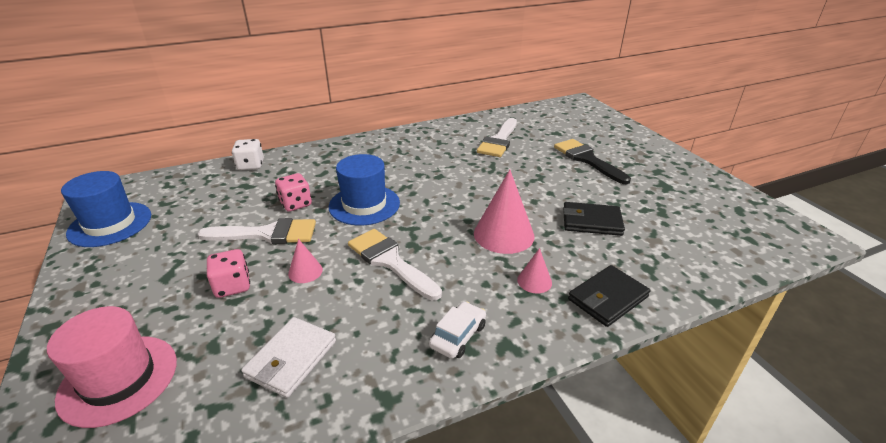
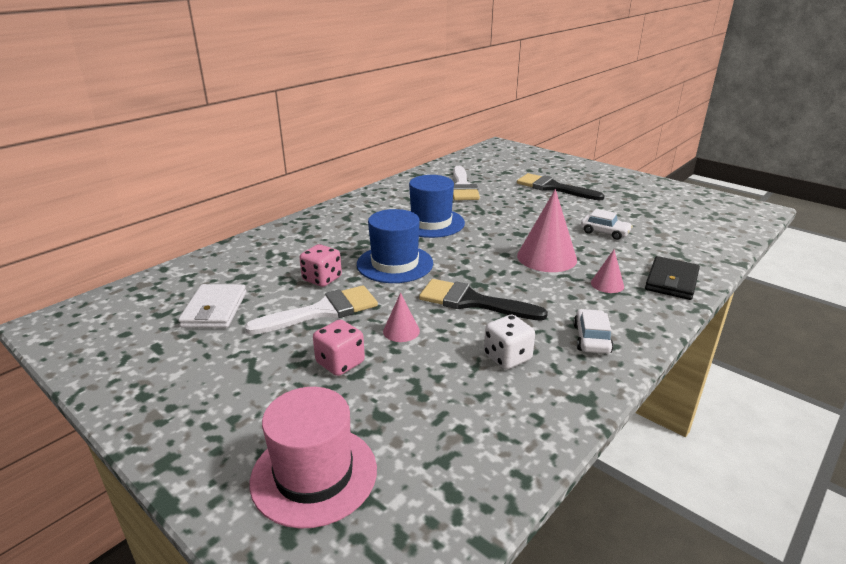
camera: 25 degrees left, 5 degrees down
(110, 224) = (114, 349): blue hat -> blue hat (431, 223)
(251, 165) = (226, 257): white dice -> white dice (507, 357)
(291, 359) = (470, 400): white wallet -> white wallet (214, 309)
(390, 261) = (472, 302): white brush -> black brush
(591, 221) = (604, 232): black wallet -> white car

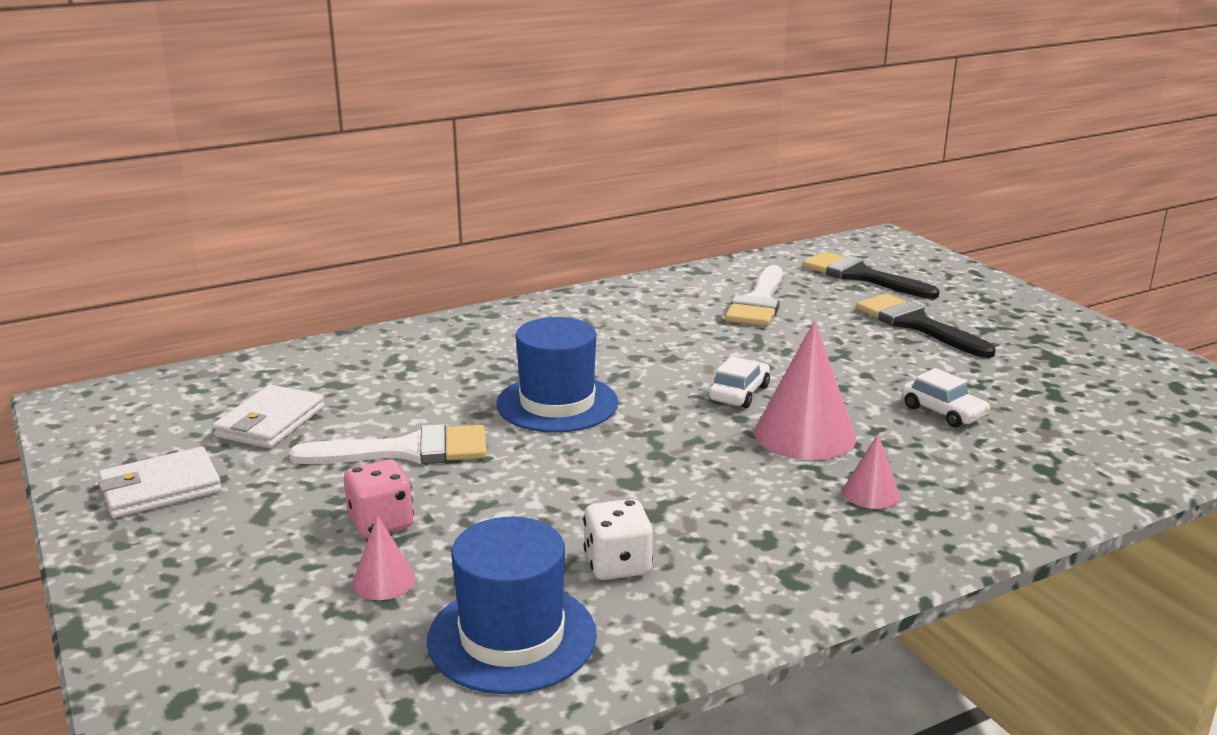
camera: 20 degrees right, 5 degrees down
(163, 373) = (160, 488): none -> white wallet
(314, 474) = (253, 647): pink hat -> none
(322, 279) = (438, 407): pink dice -> none
(401, 331) = (494, 498): pink cone -> pink cone (384, 581)
(431, 223) = (660, 351): blue hat -> blue hat (512, 637)
(472, 302) = (630, 479): black brush -> black brush (861, 276)
(591, 338) = (770, 567): white car -> white car (739, 393)
(671, 281) = (990, 509): black wallet -> none

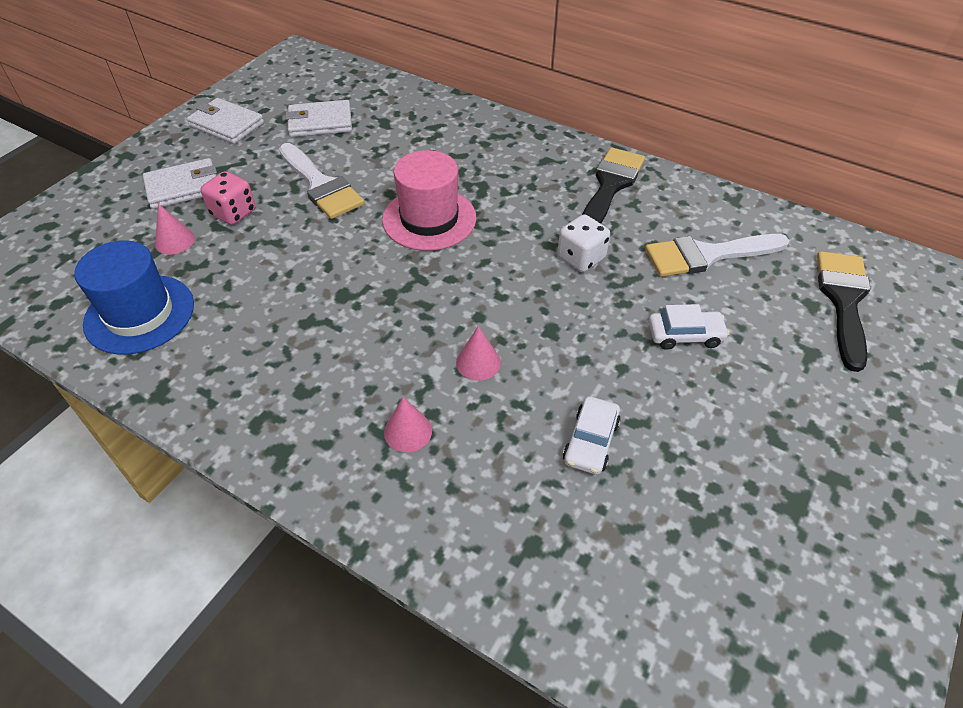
camera: 60 degrees right, 25 degrees up
(265, 551) = (183, 187): none -> white wallet
(557, 403) = (429, 219): blue hat -> pink hat
(617, 565) = (236, 328): white dice -> white dice (581, 258)
(739, 393) = (519, 302): white car -> white car (685, 335)
(805, 434) = (478, 362): pink cone -> pink cone, size x0.51
(917, 325) = (767, 374): black brush -> black brush (610, 186)

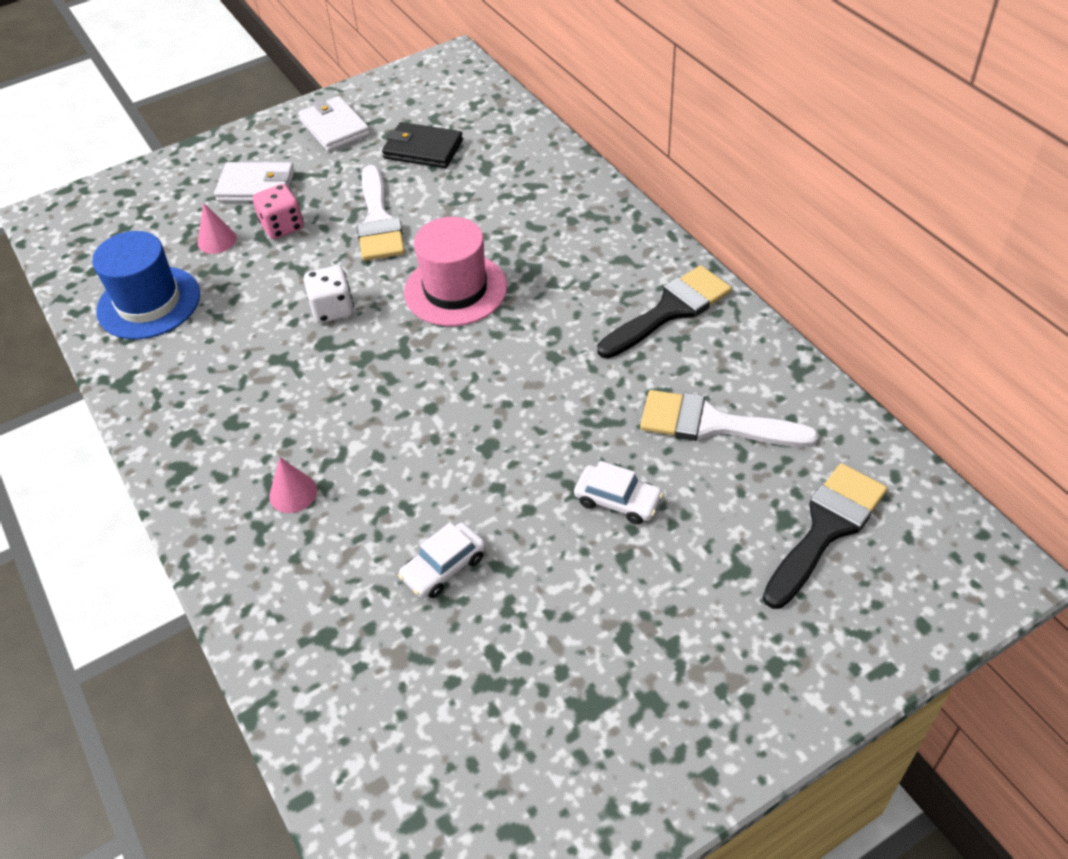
camera: 30 degrees right, 0 degrees up
(320, 122) = (423, 149): white wallet -> black wallet
(478, 362) = (397, 453): pink cone -> none
(581, 258) = (575, 381): white dice -> white dice (333, 309)

